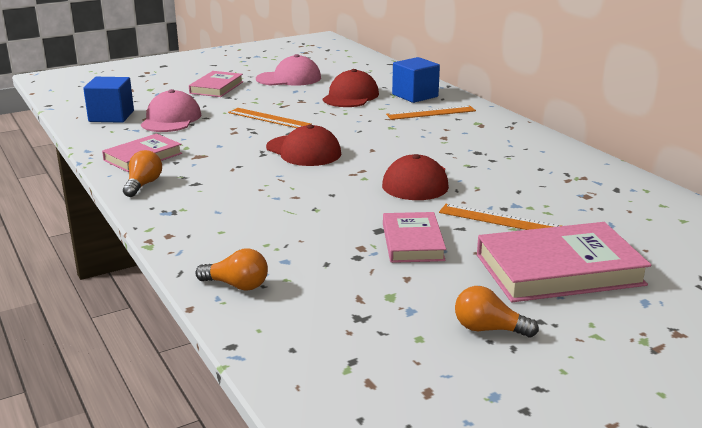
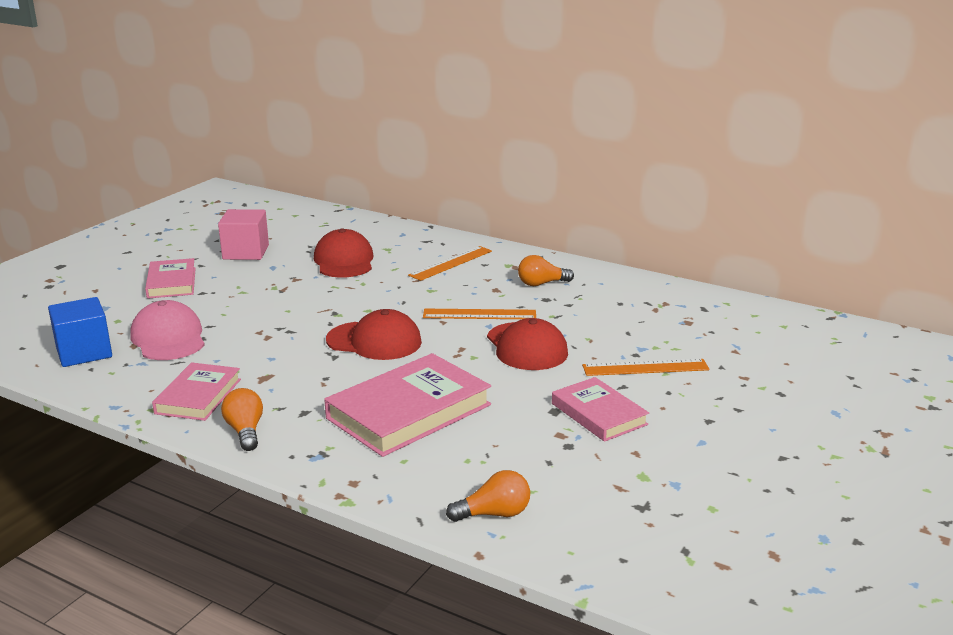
camera: 30 degrees left, 0 degrees up
(269, 118) = (286, 310): orange ruler -> orange ruler (479, 314)
(289, 78) = (246, 252): pink cap -> pink cube
(415, 95) = (411, 245): blue cube -> none
(488, 329) = (754, 479): orange light bulb -> orange light bulb (541, 284)
(558, 269) = (745, 403): pink book -> pink book (408, 411)

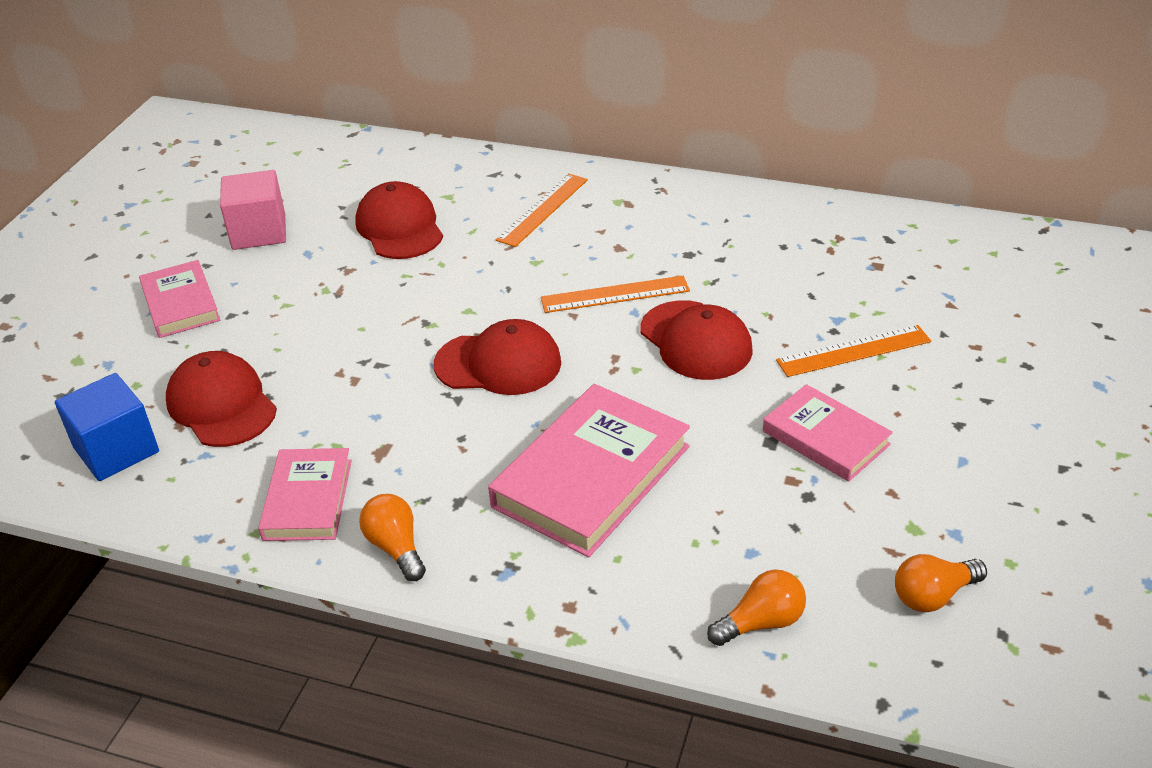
camera: 10 degrees left, 15 degrees up
(168, 338) = (221, 405): pink cap -> red cap
(541, 284) = (673, 228): orange light bulb -> orange light bulb (933, 595)

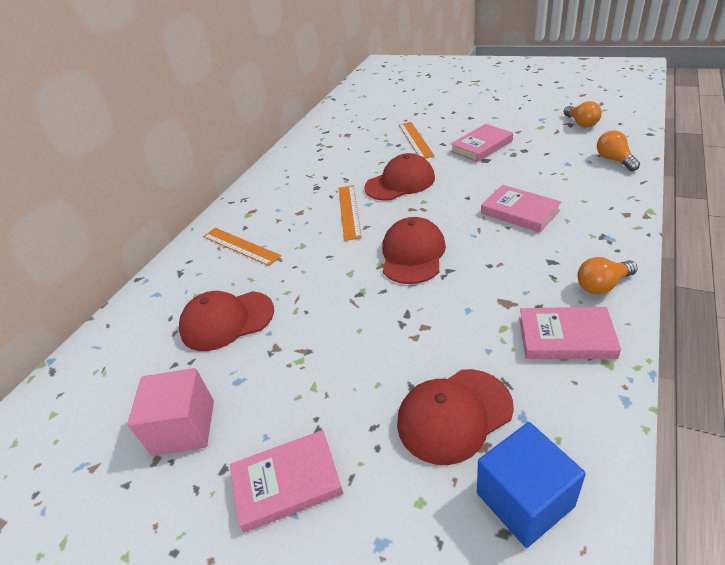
camera: 80 degrees left, 0 degrees up
(591, 476) = (519, 212): pink book -> pink book, size x0.60

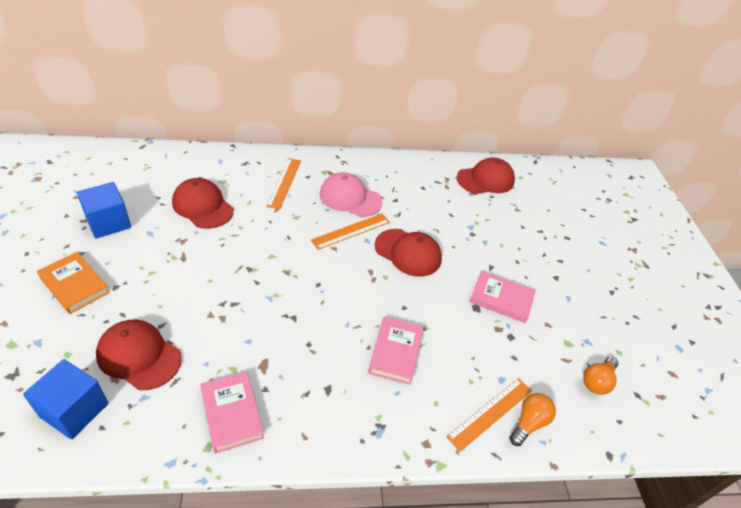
camera: 50 degrees right, 5 degrees up
(184, 427) = (108, 223): pink cube -> blue cube
(287, 483) = (74, 285): pink book -> orange book
(301, 204) = (350, 198): none -> pink cap
(413, 254) = (307, 288): red cap -> red cap (485, 179)
(415, 140) = (487, 244): orange ruler -> orange ruler (490, 413)
(602, 285) = (305, 433): orange light bulb -> none

